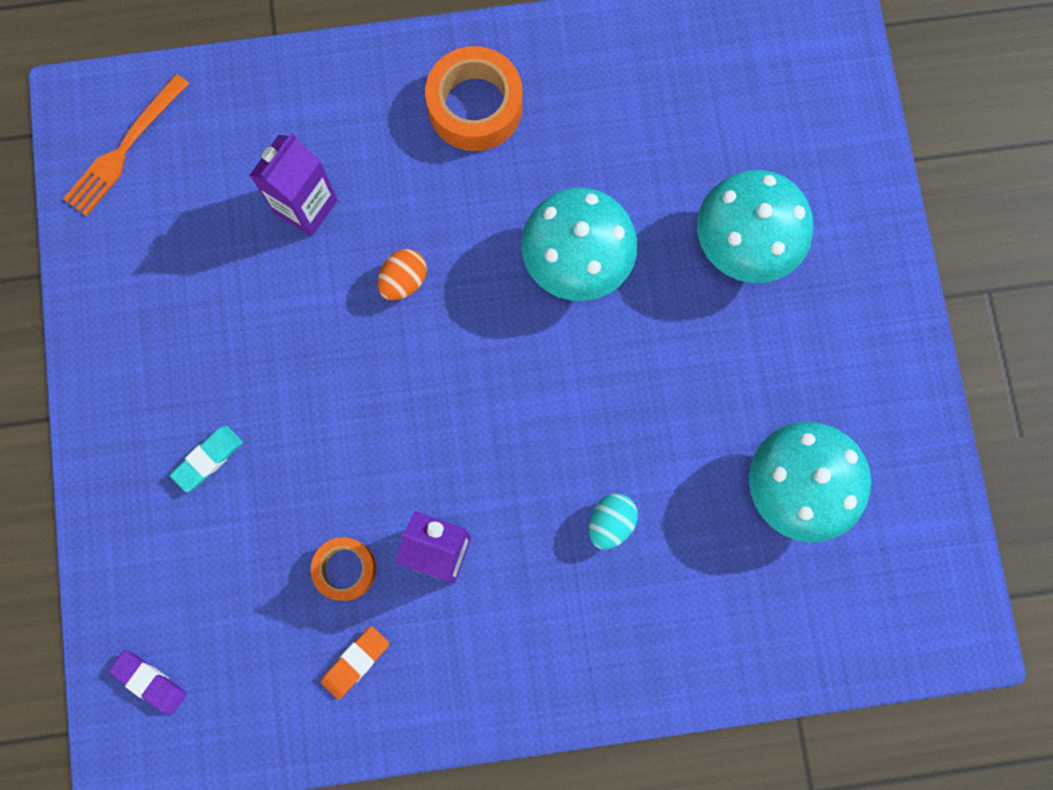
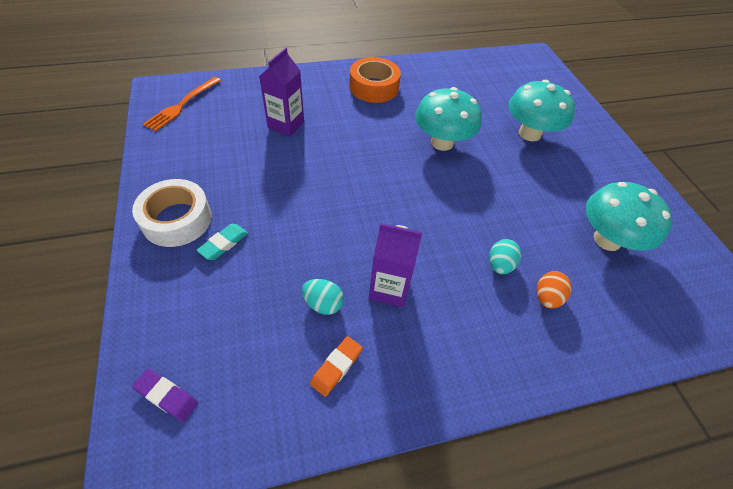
camera: 10 degrees left, 25 degrees down
(138, 410) = (177, 219): none -> white tape
(345, 569) = (323, 304): orange tape -> turquoise egg
(404, 281) = (345, 153): orange egg -> orange egg (547, 297)

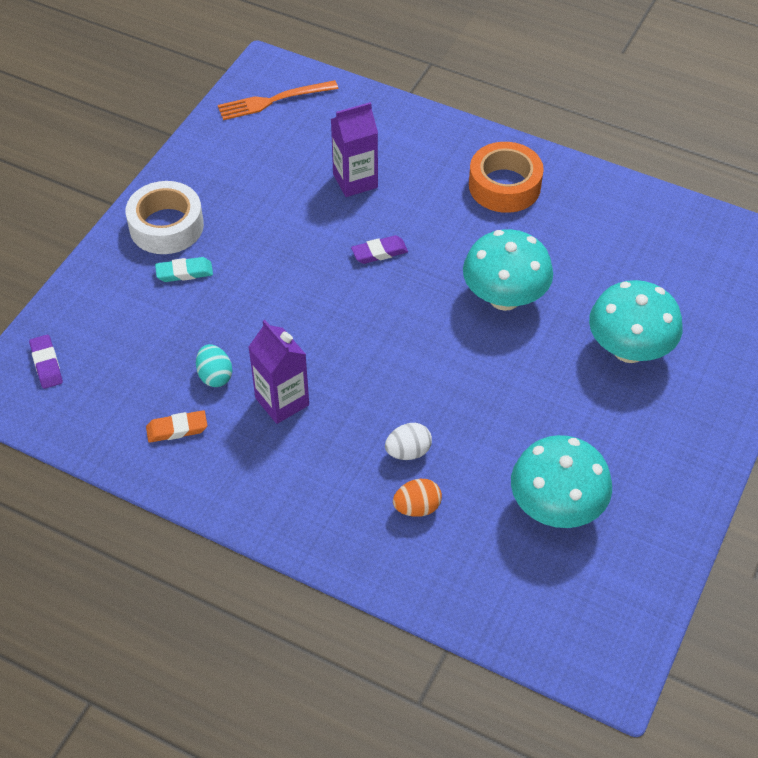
camera: 45 degrees right, 0 degrees up
(345, 156) = (379, 252): none -> purple eraser
(500, 265) = (408, 452): turquoise egg -> white egg

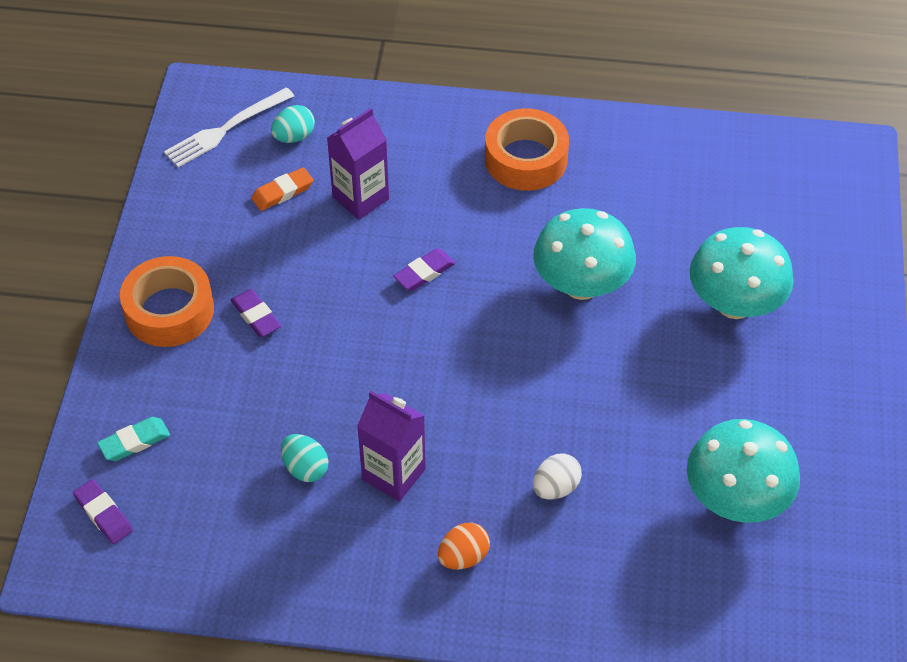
camera: 20 degrees left, 0 degrees up
(166, 226) = (169, 310): white tape -> orange tape
(177, 429) = (290, 543): orange eraser -> orange eraser (282, 192)
(184, 272) = (215, 359): turquoise eraser -> turquoise eraser (134, 442)
(230, 249) = (256, 316): none -> purple eraser
(273, 101) = (225, 129): orange fork -> white fork
(324, 120) = (294, 137): none -> turquoise egg
(417, 507) = (592, 546): orange egg -> orange egg (463, 557)

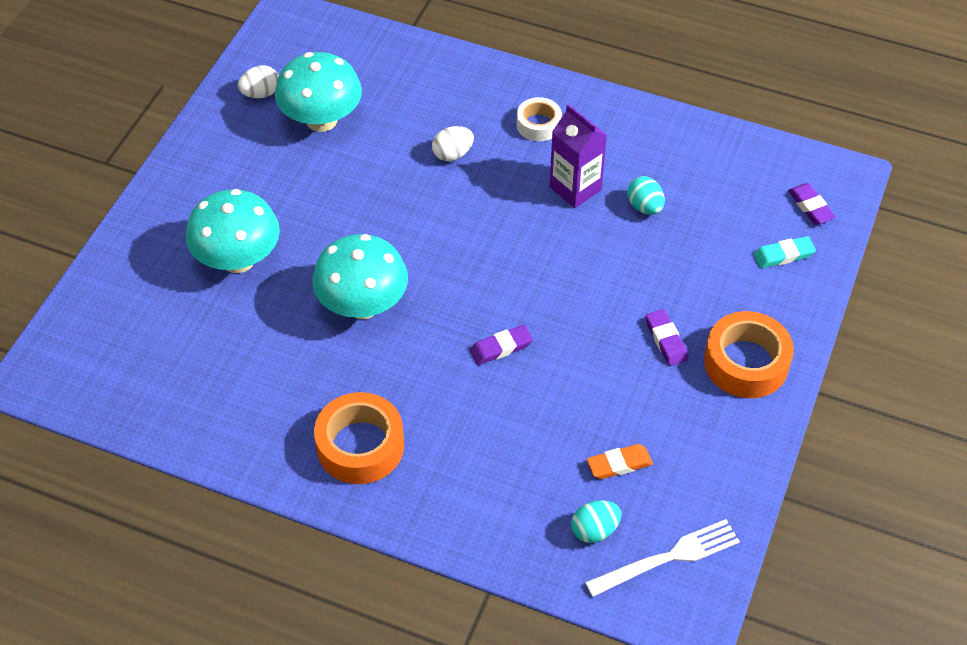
camera: 165 degrees left, 0 degrees up
(360, 198) = (541, 439): purple carton -> none
(463, 557) = (538, 124): orange egg -> white tape
(831, 520) = (261, 93): none -> white egg

